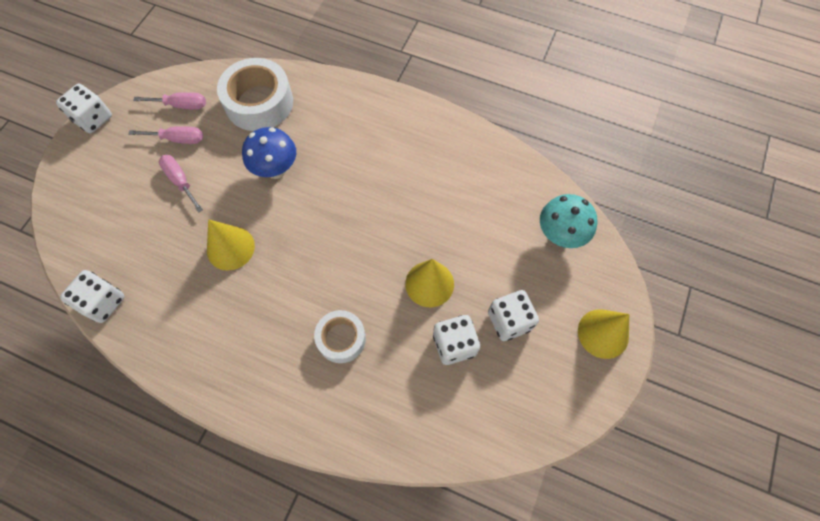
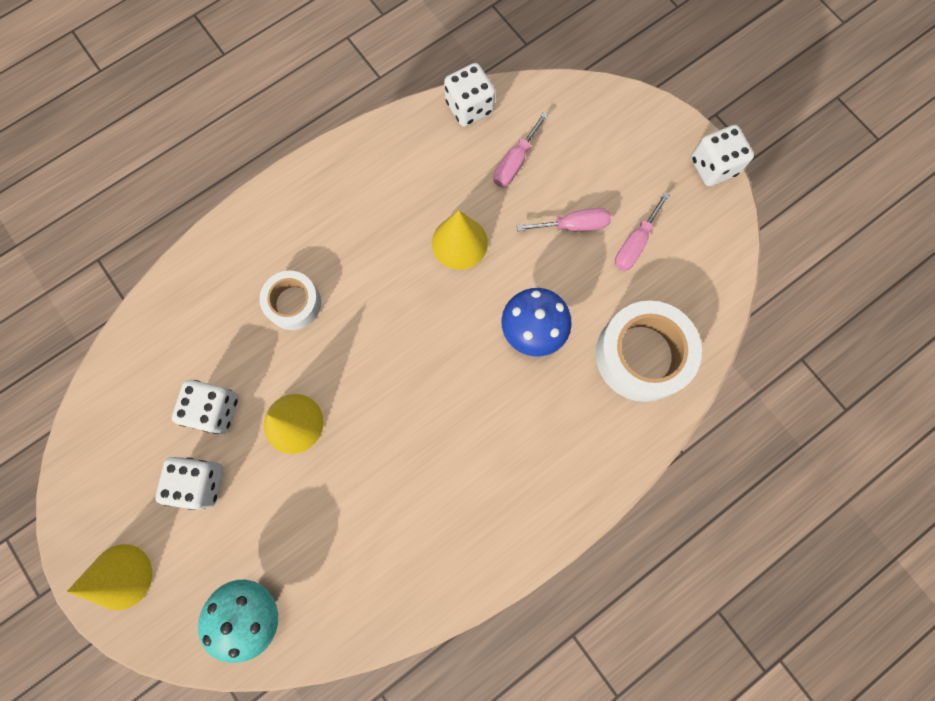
camera: 120 degrees right, 10 degrees up
(181, 105) = (684, 265): pink screwdriver -> pink screwdriver (515, 162)

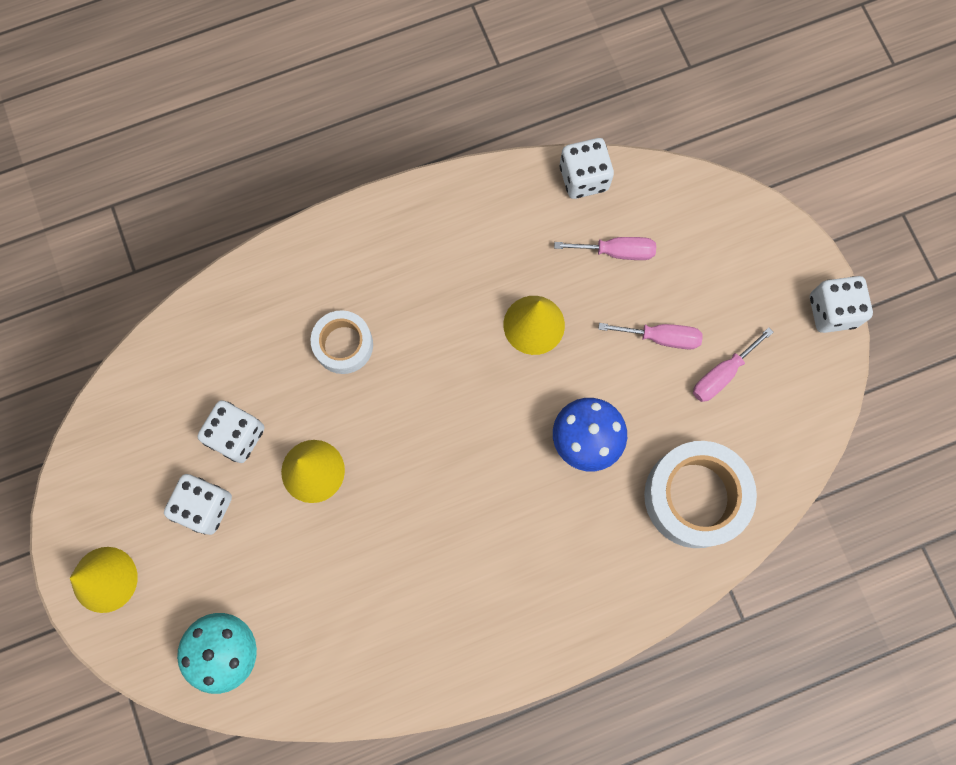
camera: 15 degrees right, 0 degrees up
(515, 162) = (616, 251): pink screwdriver -> pink screwdriver turned 135 degrees counterclockwise

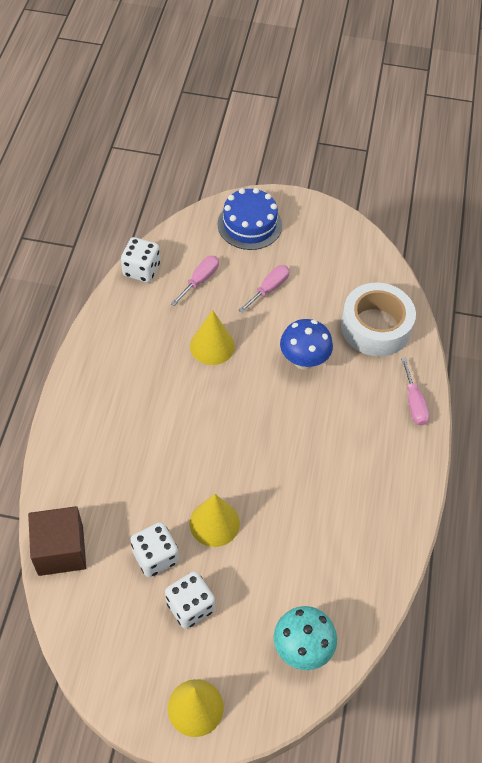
camera: 60 degrees left, 20 degrees down
(187, 337) = (60, 550): none -> brown cube
(343, 345) = (143, 456): white tape -> none
(721, 374) = (312, 274): pink screwdriver -> pink screwdriver (414, 403)
(742, 254) = (249, 224): none -> blue cake
(832, 311) = (313, 206): white dice -> none

